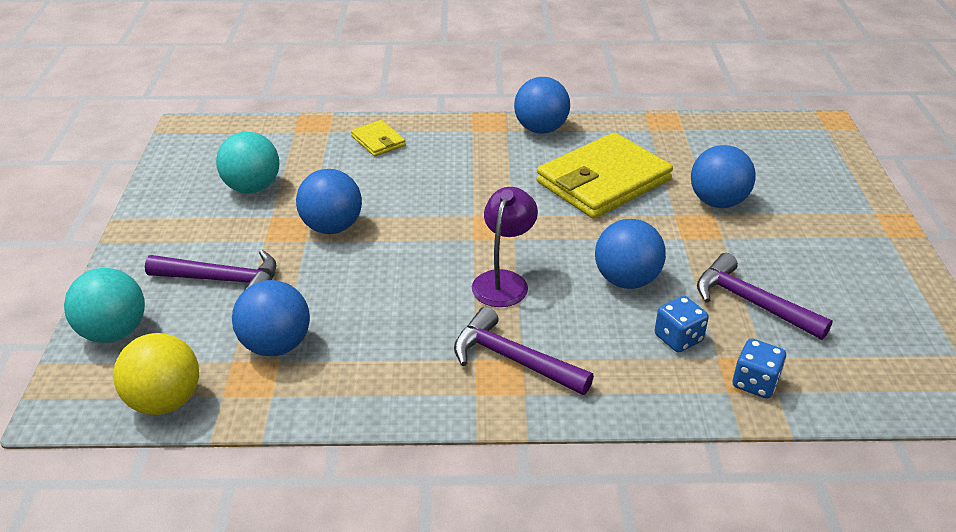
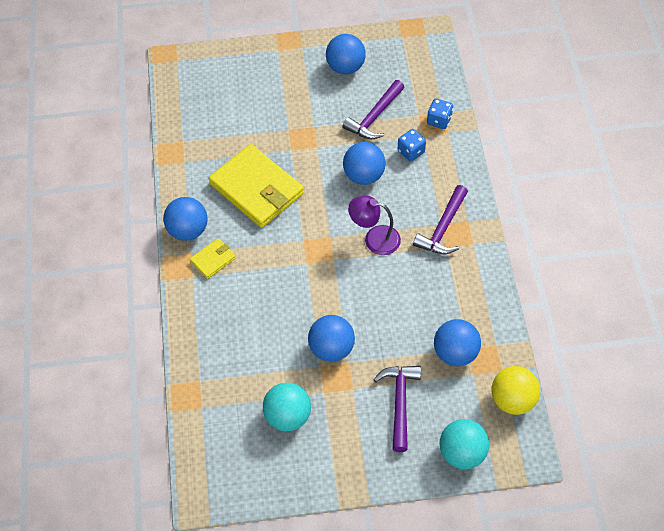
camera: 95 degrees left, 20 degrees up
(378, 141) = (213, 340): yellow wallet -> yellow wallet (213, 259)
(717, 202) = (275, 126): blue ball -> blue ball (345, 67)

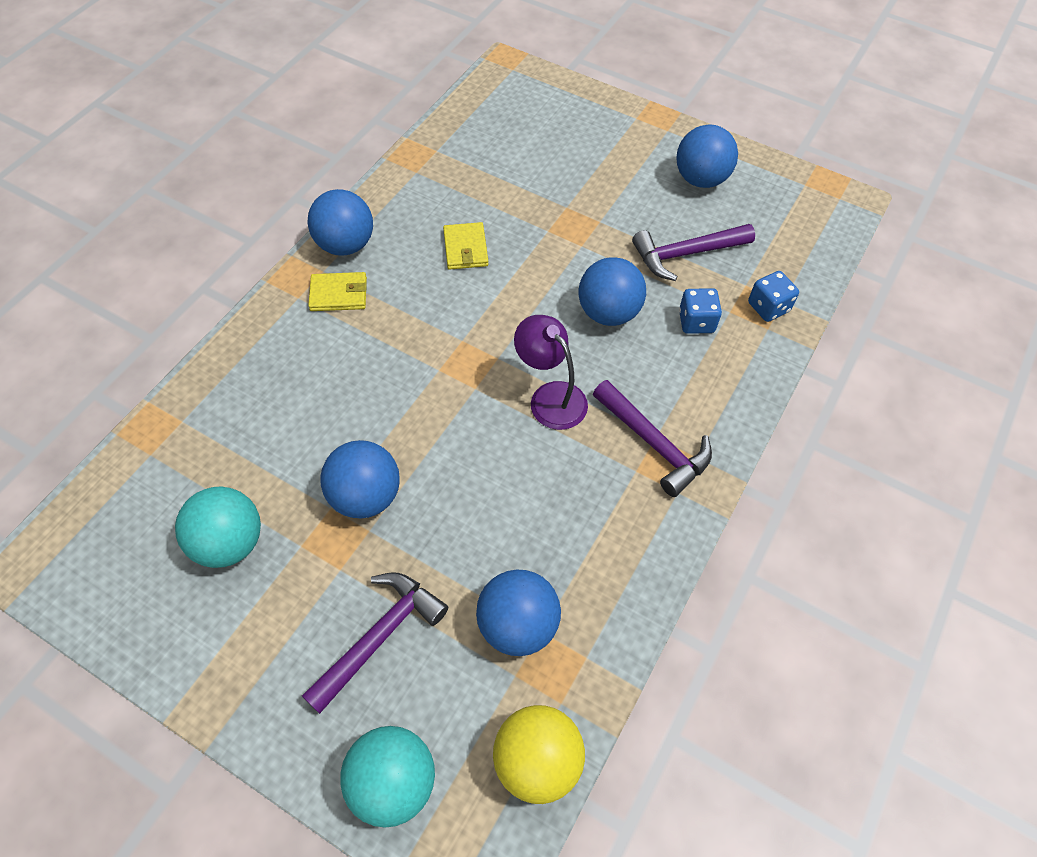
camera: 35 degrees right, 0 degrees up
(256, 189) = (465, 248): yellow wallet -> yellow wallet, size x0.46
(443, 228) = (654, 443): purple hammer -> purple hammer turned 105 degrees counterclockwise

